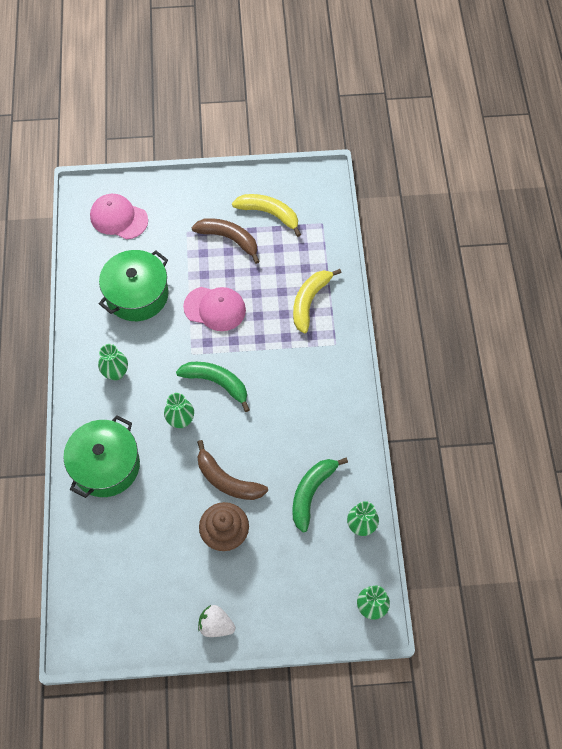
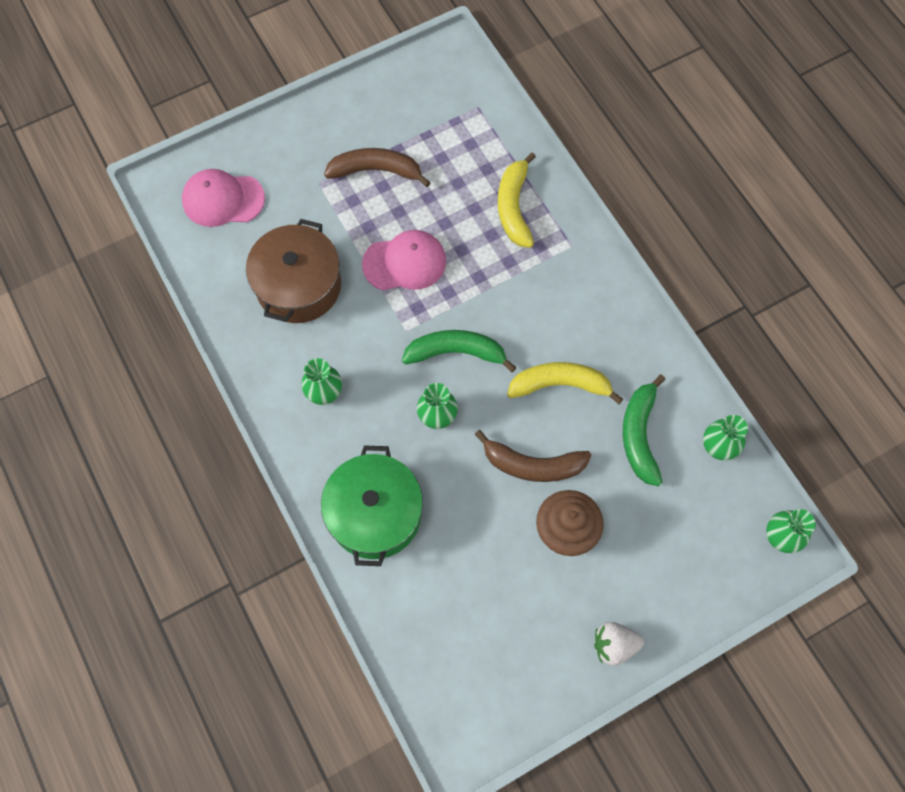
camera: 25 degrees left, 5 degrees up
(137, 294) = (298, 285): green pot -> brown pot
(269, 214) = (408, 120): yellow banana -> yellow banana (560, 384)

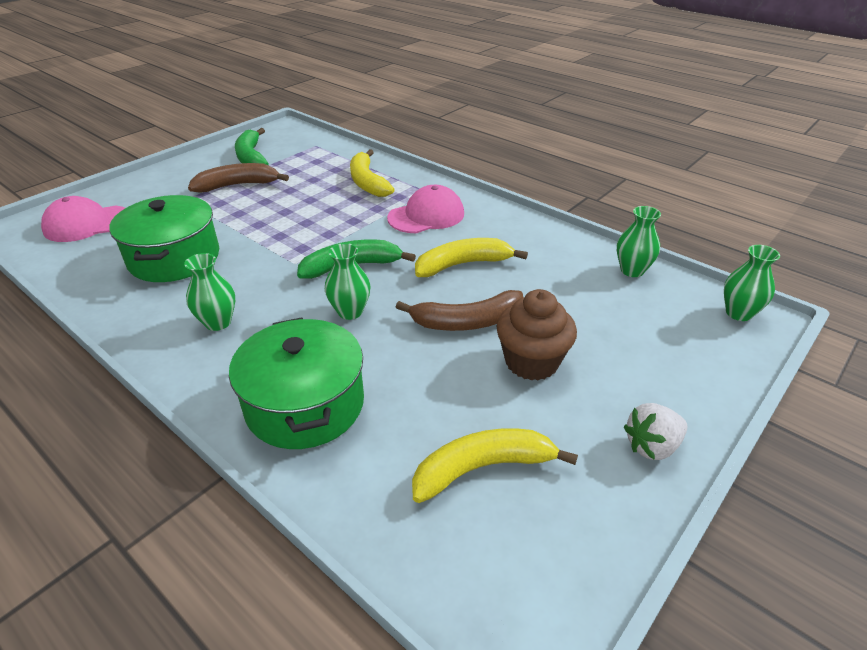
camera: 20 degrees left, 30 degrees down
(298, 285) = (174, 258): brown pot -> green pot
(404, 262) = (280, 226): pink cap -> pink cap (426, 216)
(483, 619) = (482, 468): none -> yellow banana
(639, 435) = (557, 278): green banana -> green banana (251, 157)

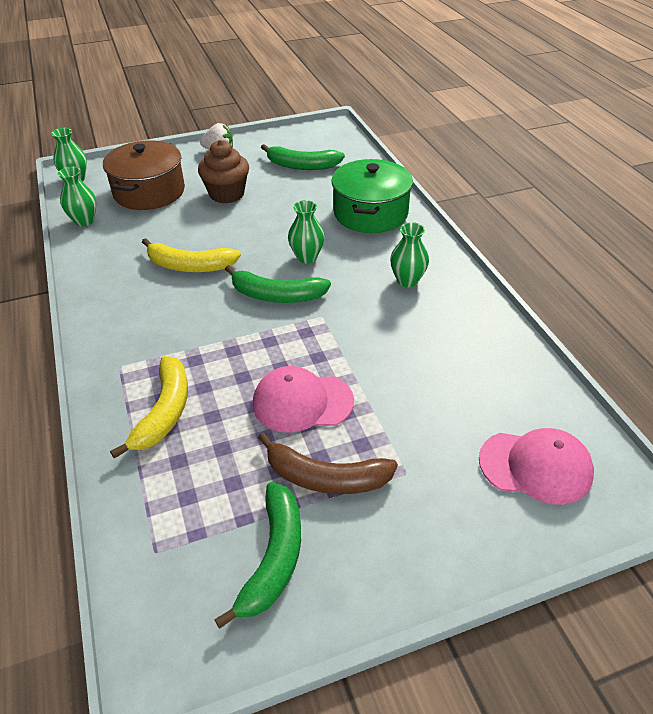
camera: 150 degrees left, 5 degrees up
(174, 258) = (433, 364): green pot -> none
(426, 216) = (159, 329): pink cap -> pink cap (302, 402)
(467, 322) = (236, 225): brown banana -> none
(482, 468) = (302, 166): yellow banana -> green banana
(628, 328) = (149, 192): none -> brown pot

